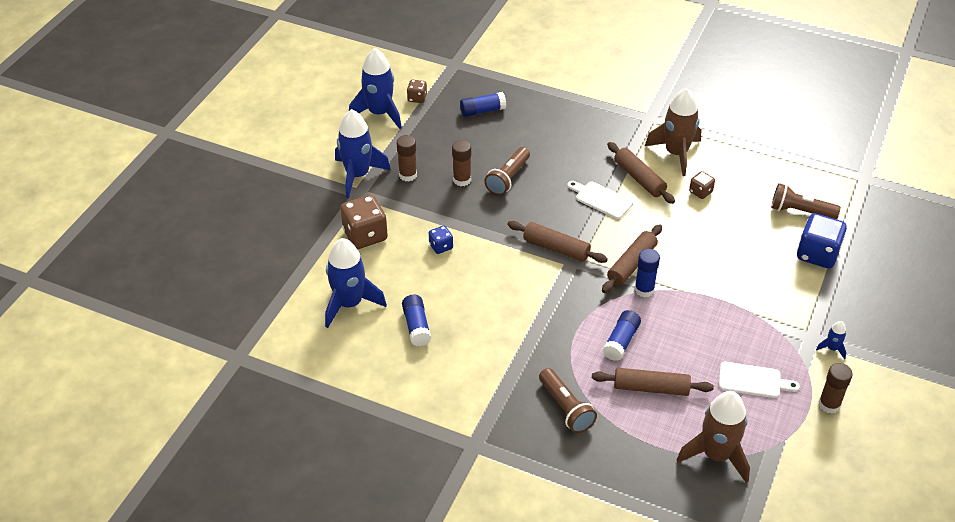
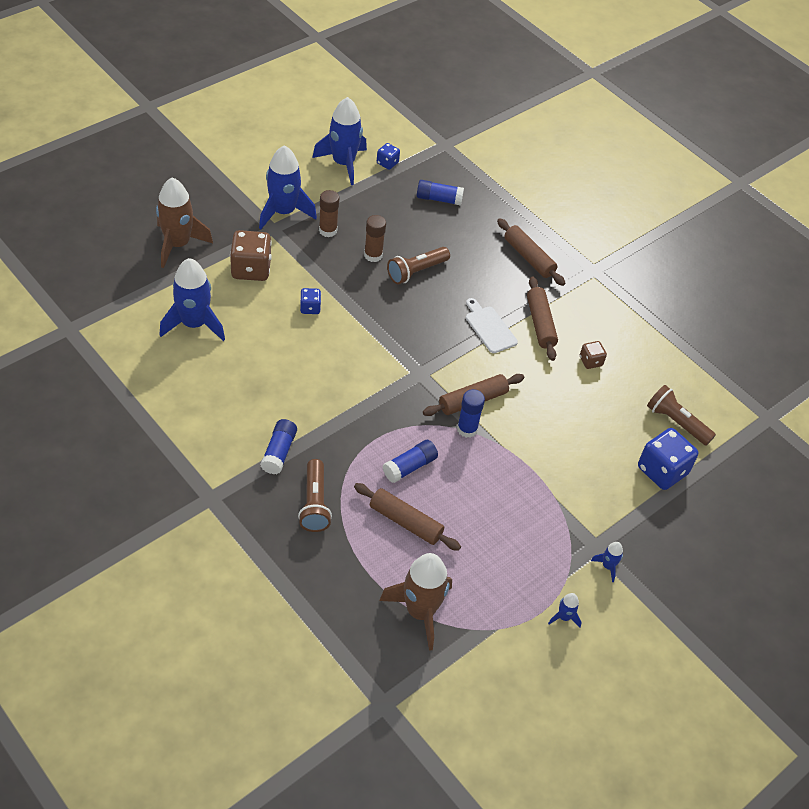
camera: 20 degrees right, 5 degrees up
(416, 326) = (237, 370): blue glue stick -> blue glue stick (279, 452)
(417, 98) = (387, 163): brown dice -> blue dice
(556, 248) = (413, 354): brown rolling pin -> brown rolling pin (529, 257)
(676, 153) = (594, 315): brown rocket -> brown rocket (178, 244)
(753, 381) = (507, 560): white cutting board -> none
(829, 404) = (564, 617): brown glue stick -> blue rocket

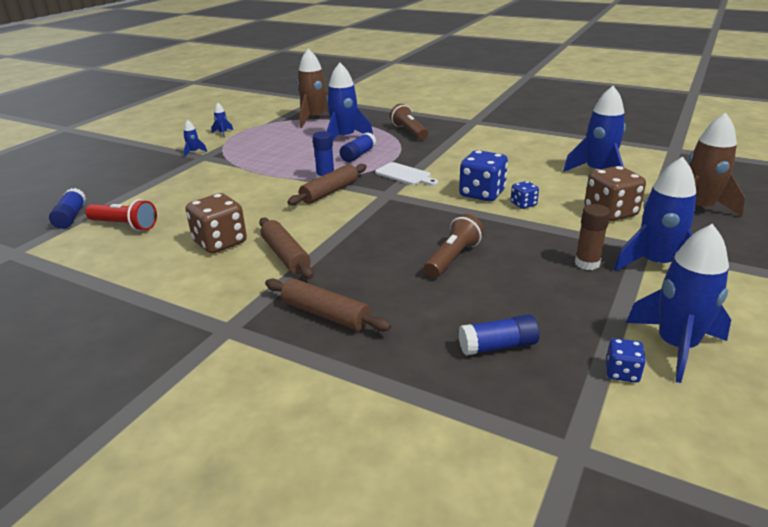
camera: 165 degrees right, 20 degrees down
(279, 452) = (454, 141): blue glue stick -> blue glue stick (71, 217)
(373, 255) = (513, 257): brown glue stick -> none
(405, 522) = (344, 138): brown rolling pin -> blue rocket
(489, 328) = (341, 237): white cutting board -> white cutting board (405, 175)
(590, 361) = (220, 242): brown dice -> brown dice, size x1.93
(662, 471) = (145, 197): blue dice -> blue dice (482, 194)
(676, 422) = (125, 225): brown flashlight -> red flashlight

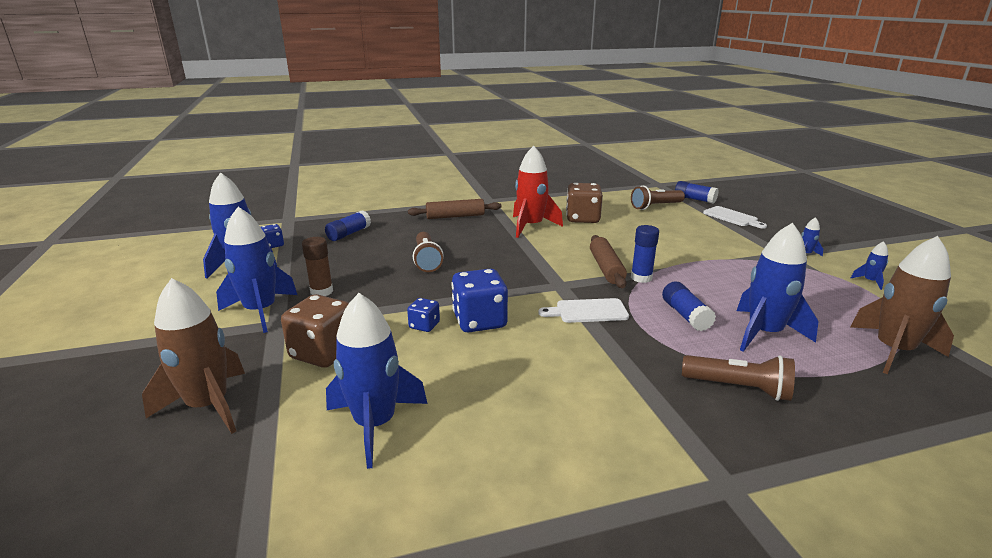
camera: 135 degrees right, 5 degrees down
(123, 188) = (732, 217): none -> white cutting board
(125, 225) = (655, 206): red flashlight -> brown flashlight
(285, 255) = (531, 226): brown rolling pin -> red rocket

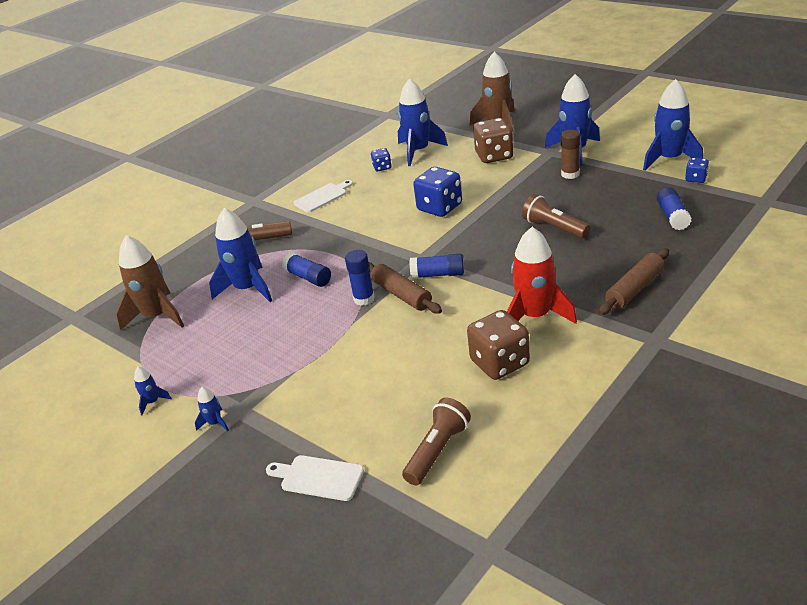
camera: 150 degrees right, 10 degrees up
(424, 325) = (467, 190): blue dice -> blue dice (382, 167)
(588, 311) = (378, 247): white cutting board -> white cutting board (322, 197)
(694, 199) = (396, 514): blue glue stick -> blue glue stick (438, 274)

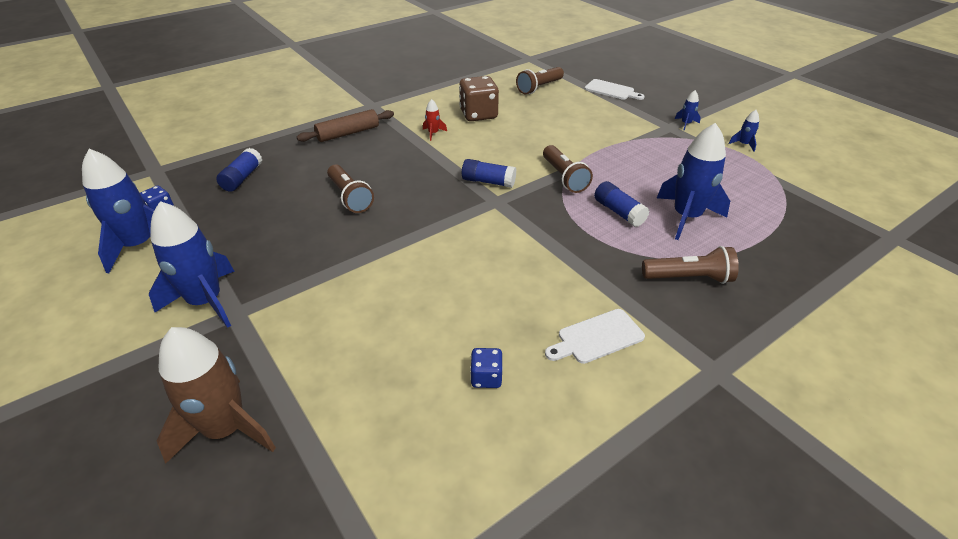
camera: 170 degrees left, 5 degrees up
(157, 316) = (782, 213): brown rocket -> none
(364, 299) = (564, 177): blue glue stick -> brown flashlight
(401, 295) = (529, 172): brown rolling pin -> none
(418, 151) = (409, 400): blue rocket -> none
(439, 207) = (443, 260): blue dice -> none
(494, 156) = (309, 335): brown dice -> none
(535, 316) = (433, 133): red rocket -> red rocket, size x0.44
(570, 174) = (259, 261): brown glue stick -> none

